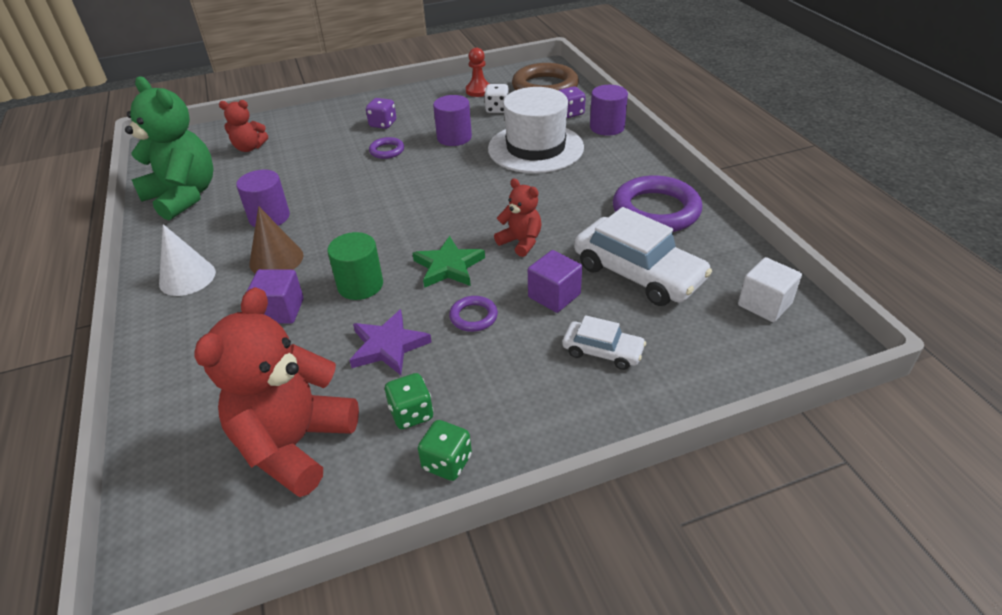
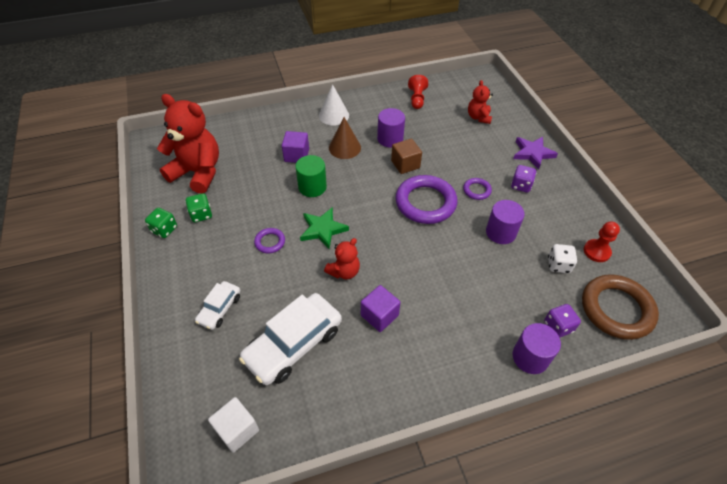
camera: 90 degrees right, 10 degrees up
(184, 196) = (417, 99): green teddy bear -> red pawn
(328, 202) = (405, 164): none -> brown cube
(388, 346) = (255, 202): purple star -> purple star (532, 153)
(535, 148) = (484, 291): white hat -> none
(554, 296) = (280, 287): purple cube -> purple cube (379, 315)
(656, 210) = (376, 374): purple ring -> purple ring (425, 203)

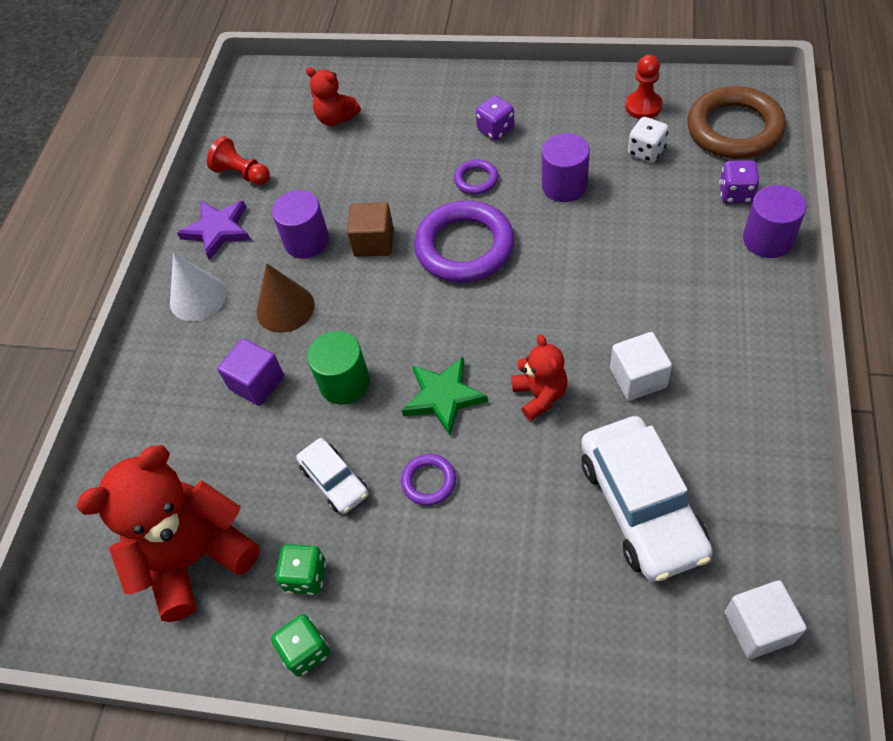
camera: 55 degrees left, 5 degrees up
(219, 309) = (529, 597): white car -> white car (334, 480)
(379, 315) = (638, 378): purple cube -> white cube
(532, 153) = (445, 92): purple star -> purple star (218, 230)

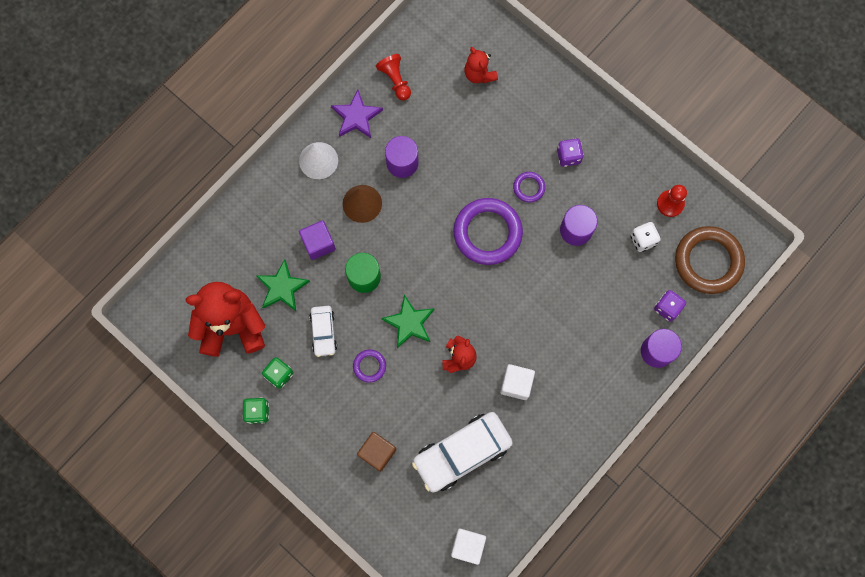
camera: 25 degrees right, 20 degrees up
(239, 463) = (282, 287): none -> green star
(374, 242) = (439, 192): brown cube -> brown cube (377, 452)
(641, 506) = (462, 453): white car -> white car turned 45 degrees clockwise

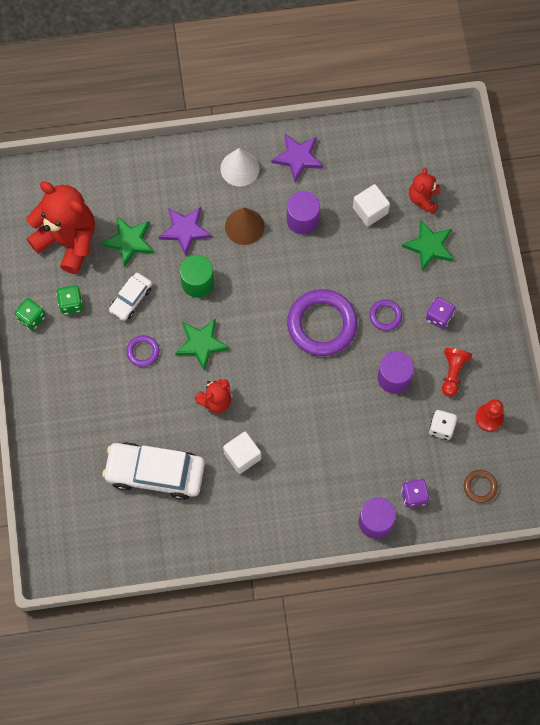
camera: 40 degrees right, 5 degrees down
(318, 243) = (185, 230): purple cube -> purple star
(377, 452) = (92, 420): brown cube -> none
(395, 80) = (352, 153): red pawn -> red pawn (452, 373)
(467, 546) = (98, 544): white cube -> white cube (370, 210)
(515, 108) = (429, 246): none -> green star
(708, 261) = (480, 487): brown ring -> brown ring, size x0.47

